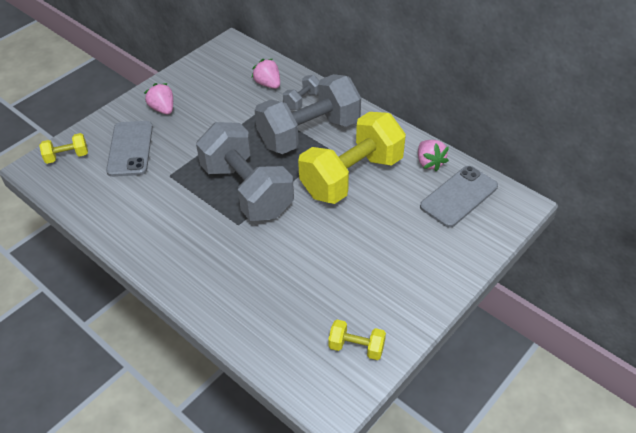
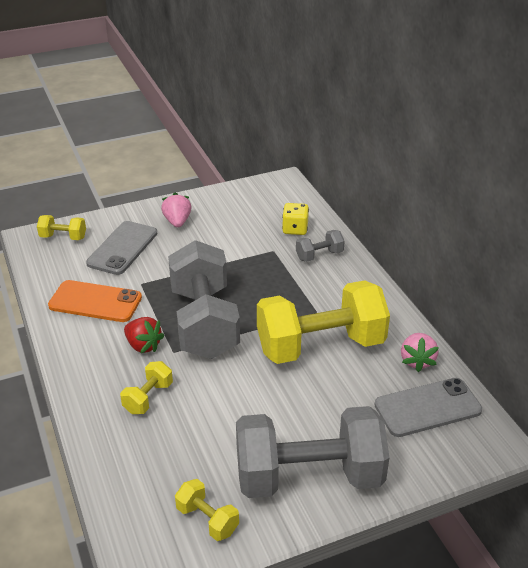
camera: 25 degrees right, 10 degrees down
(140, 205) = (95, 302): none -> orange phone
(209, 228) = (143, 345): none -> red strawberry
(244, 270) = (148, 398): none -> yellow dumbbell
(268, 84) = (295, 229): pink strawberry -> yellow dice
(309, 133) = (304, 289): grey dumbbell -> grey dumbbell (309, 476)

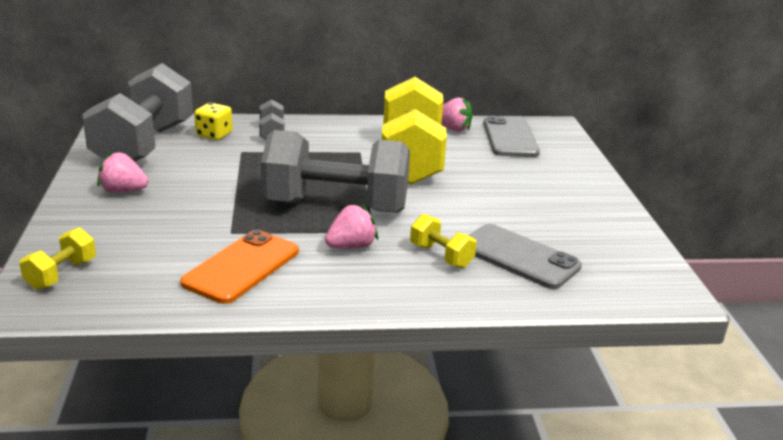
camera: 75 degrees left, 10 degrees down
(122, 248) = (141, 233): grey phone -> grey phone (519, 257)
(143, 345) = (351, 246): red strawberry -> pink strawberry
(207, 519) = (617, 250): yellow dumbbell -> none
(309, 476) = (574, 197): grey dumbbell -> grey dumbbell (144, 146)

